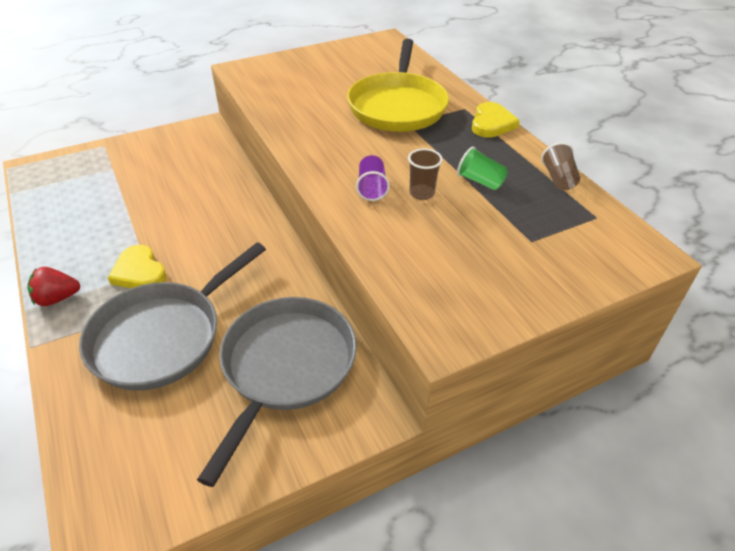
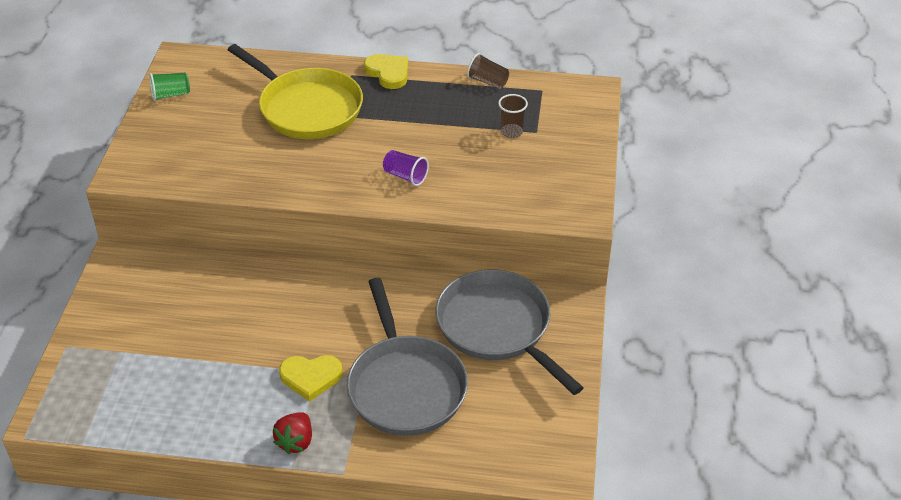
camera: 55 degrees left, 0 degrees up
(422, 193) = (437, 154): brown cup -> brown cup (511, 132)
(480, 181) = (453, 119): green cup -> green cup (171, 95)

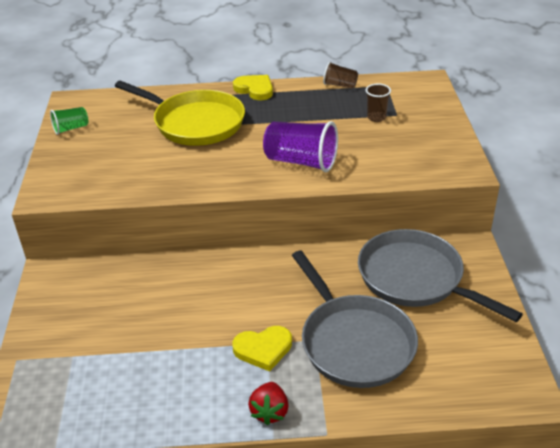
camera: 10 degrees left, 5 degrees down
(405, 176) = (301, 162): purple cup -> purple cup, size x1.85

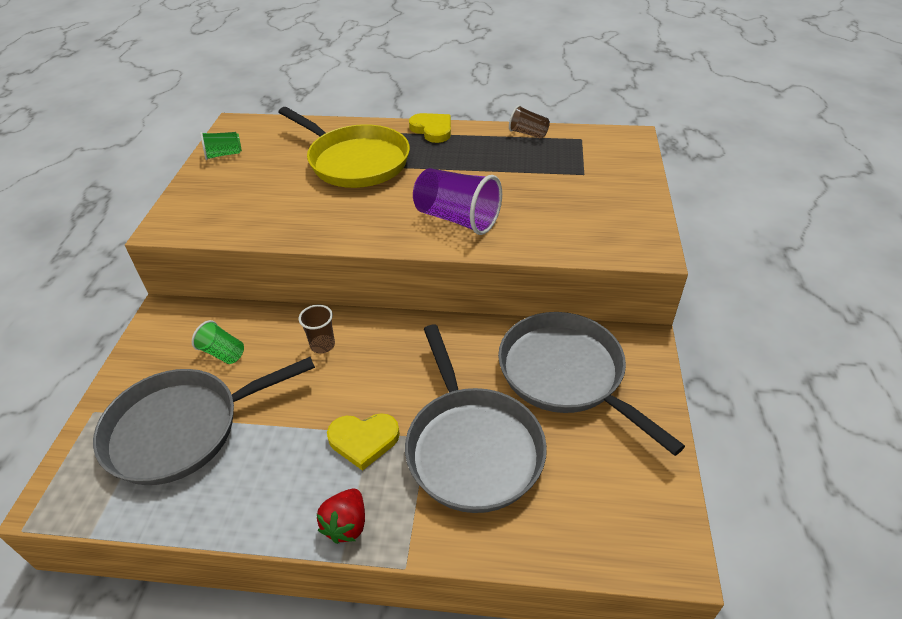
camera: 10 degrees right, 5 degrees up
(102, 362) = (182, 429): none -> grey pan
(116, 298) = (222, 353): none -> green cup
(376, 117) = (559, 175): brown cup -> brown cup (322, 345)

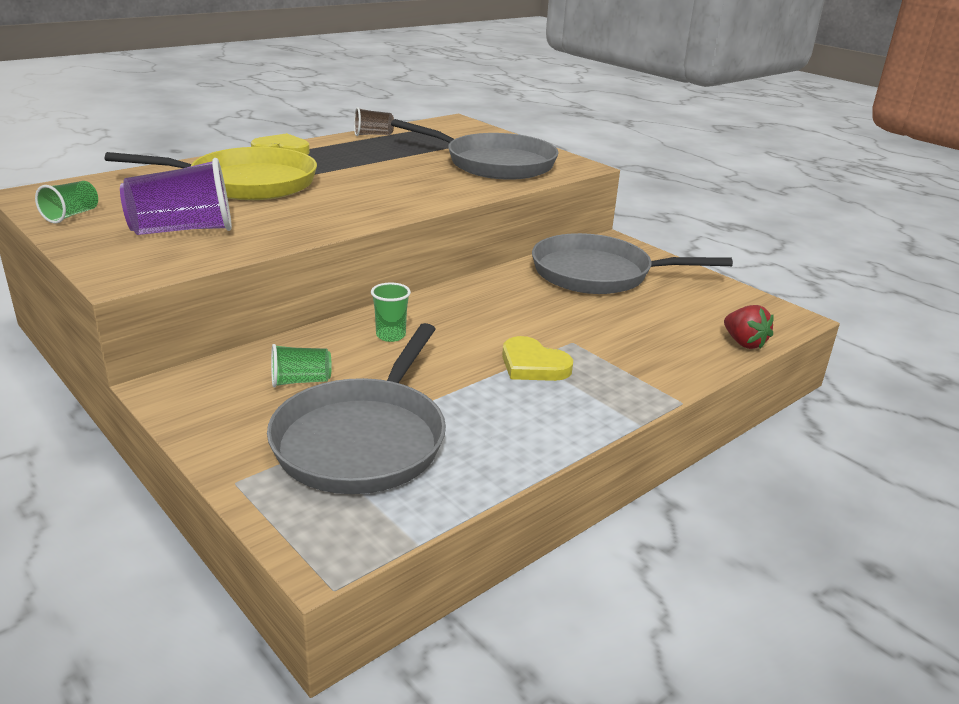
camera: 50 degrees left, 15 degrees down
(322, 345) = (390, 335): brown cup -> green cup
(346, 525) = (608, 407): red strawberry -> red strawberry (744, 343)
(363, 440) = (533, 365): yellow heart -> yellow heart turned 90 degrees clockwise
(457, 219) = (418, 188): purple cup -> purple cup (183, 230)
(472, 447) = (610, 331): grey pan -> grey pan (494, 163)

